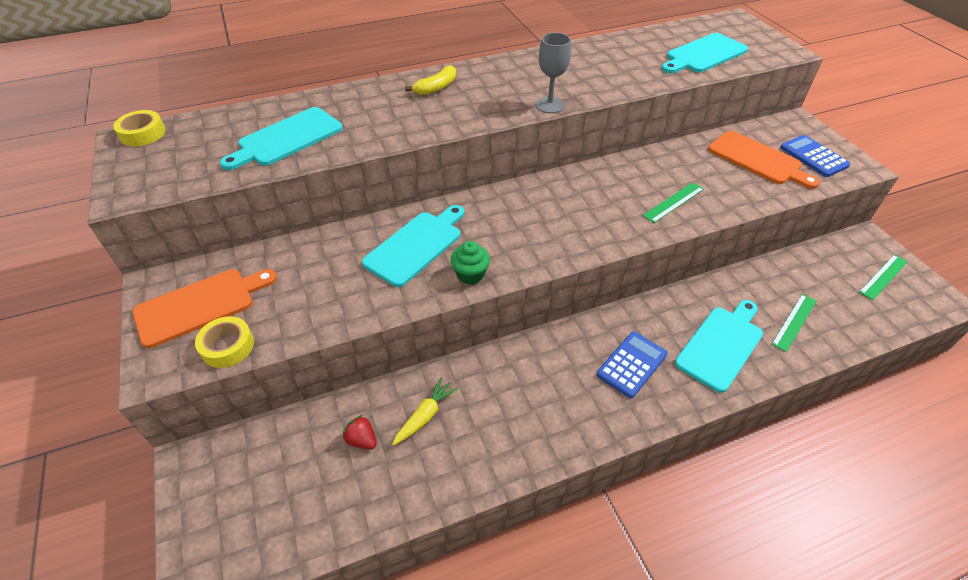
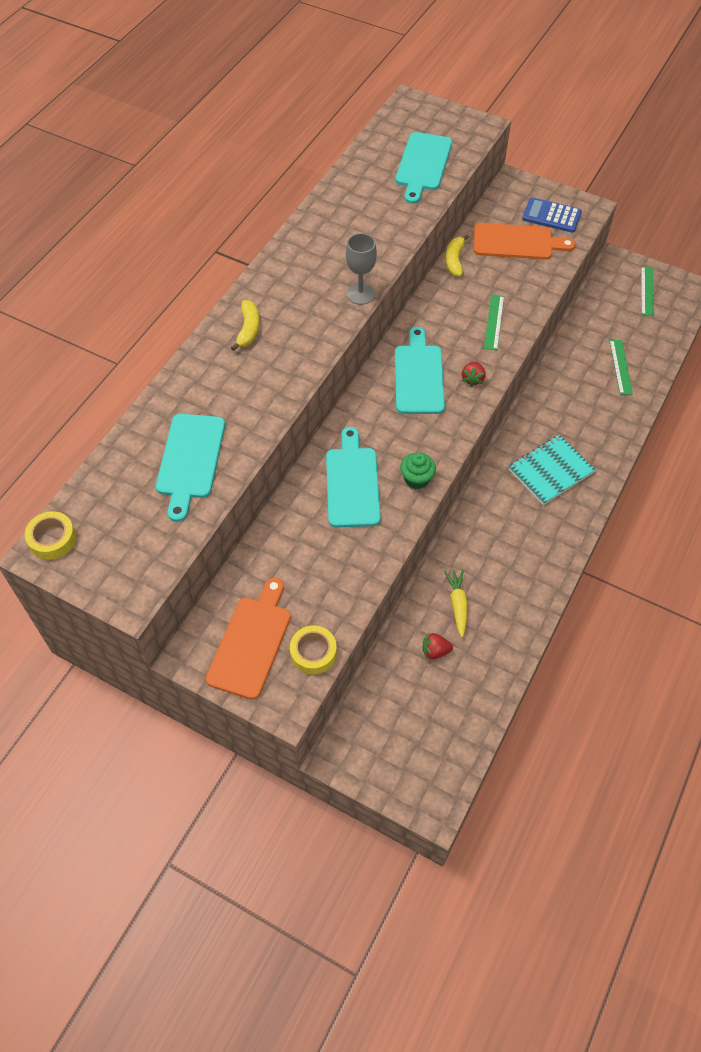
camera: 40 degrees left, 10 degrees up
(606, 231) = (472, 379): none -> red strawberry
(631, 364) = (550, 471): blue calculator -> turquoise notebook
(683, 146) = (454, 260): none -> yellow banana
(721, 345) = (591, 416): turquoise cutting board -> turquoise cutting board (418, 376)

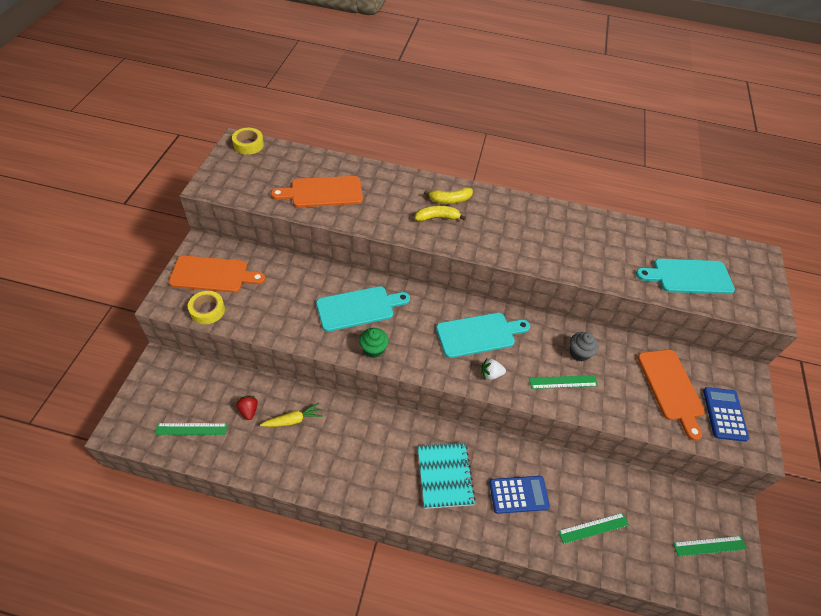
camera: 70 degrees right, 5 degrees down
(190, 460) = (323, 192): turquoise cutting board -> orange cutting board
(360, 294) = (515, 258): grey goblet -> none
(448, 718) = (191, 429): none -> green ruler
(454, 260) = (620, 341): yellow banana -> yellow banana (437, 217)
(461, 298) = (579, 353): none -> grey cupcake
(472, 379) = (491, 374): red strawberry -> white strawberry
(550, 471) = (445, 475): turquoise notebook -> turquoise notebook turned 45 degrees clockwise
(580, 414) = (518, 494): none -> blue calculator

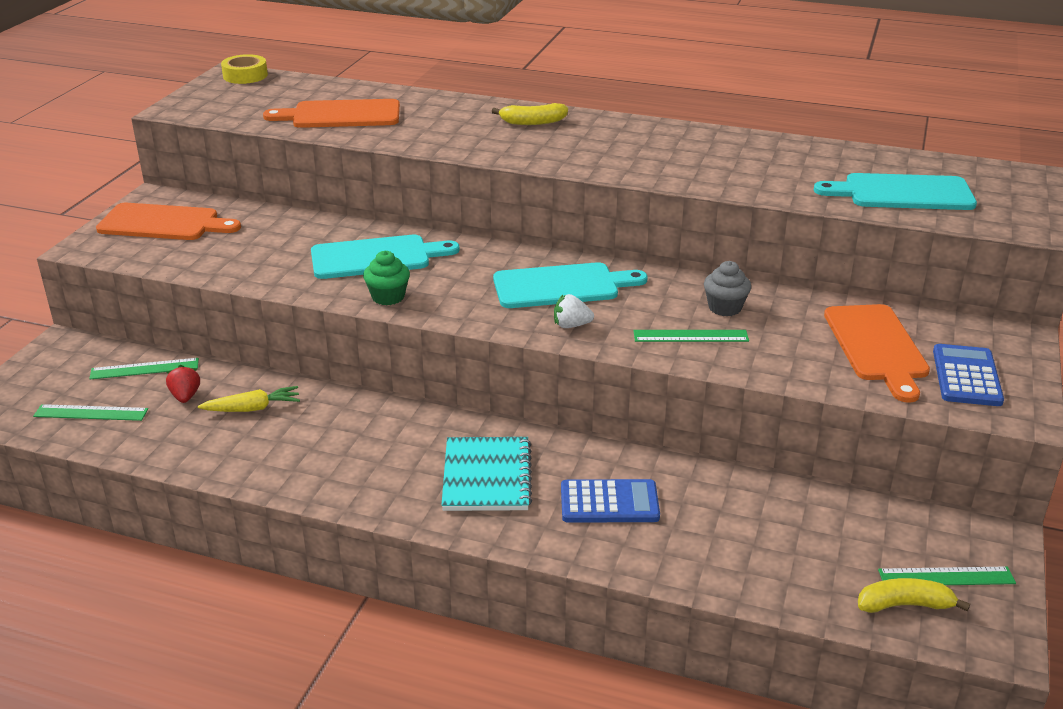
camera: 10 degrees right, 20 degrees down
(207, 310) = (145, 256): yellow tape -> none
(437, 217) = (508, 137): yellow banana -> yellow banana (905, 605)
(593, 528) = (734, 546): green ruler -> green ruler (144, 369)

